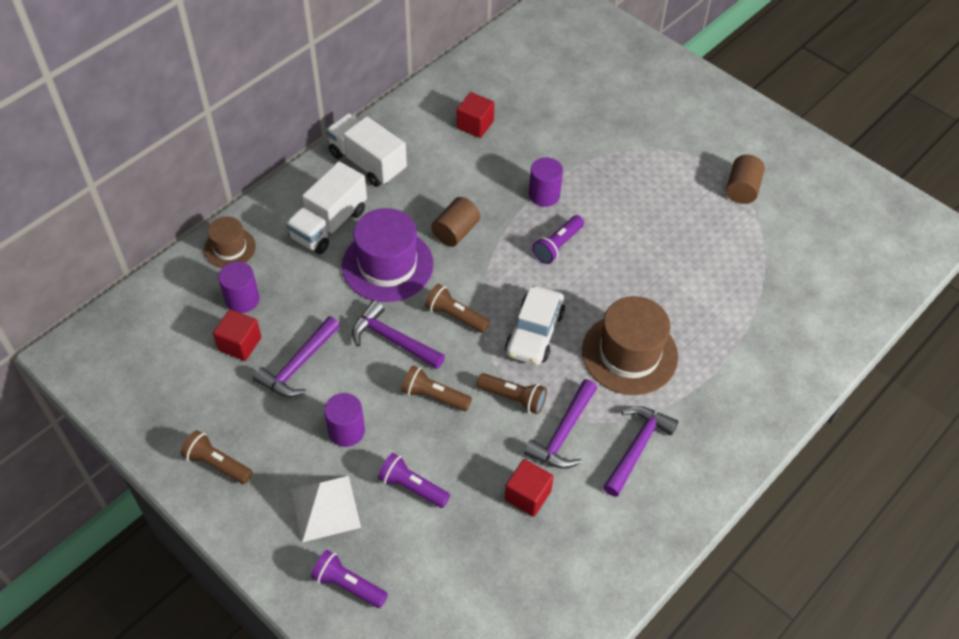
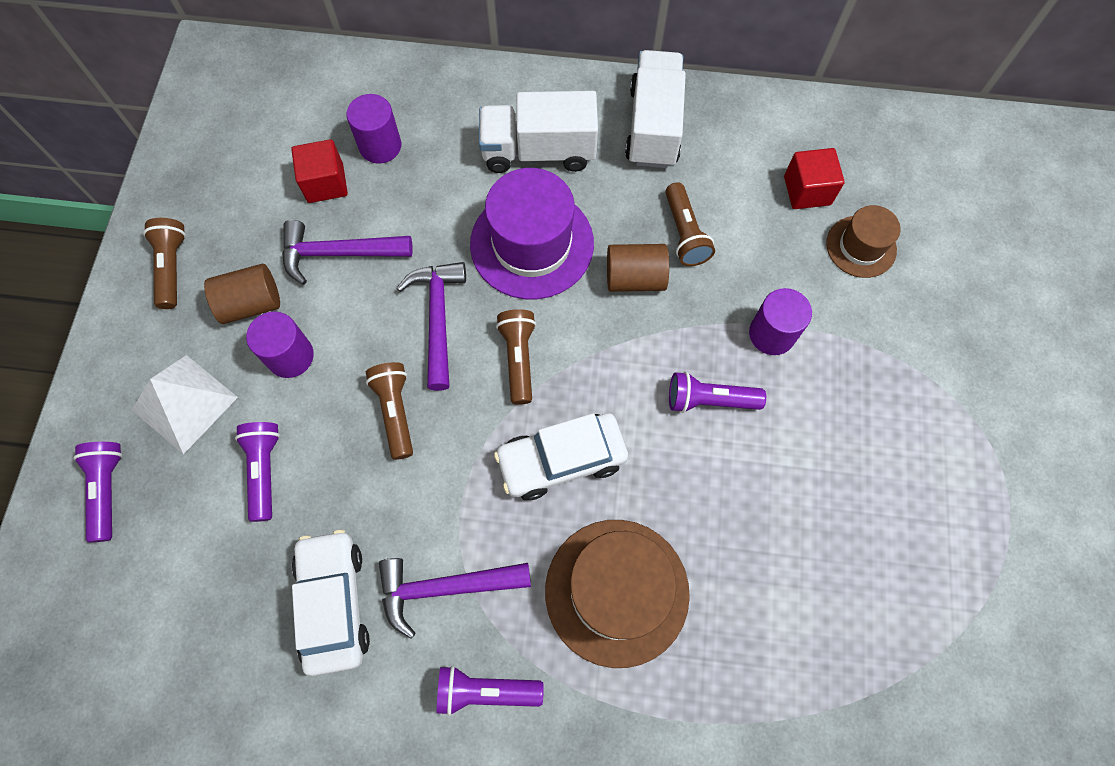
camera: 55 degrees right, 15 degrees up
(230, 248) = (434, 89): brown hat -> brown hat (861, 246)
(513, 398) = (454, 498): brown flashlight -> brown flashlight (684, 233)
(527, 495) = (334, 603): red cube -> white car
(637, 448) = (485, 691): purple hammer -> purple flashlight
(742, 189) = (1002, 567): brown cylinder -> brown cylinder (251, 303)

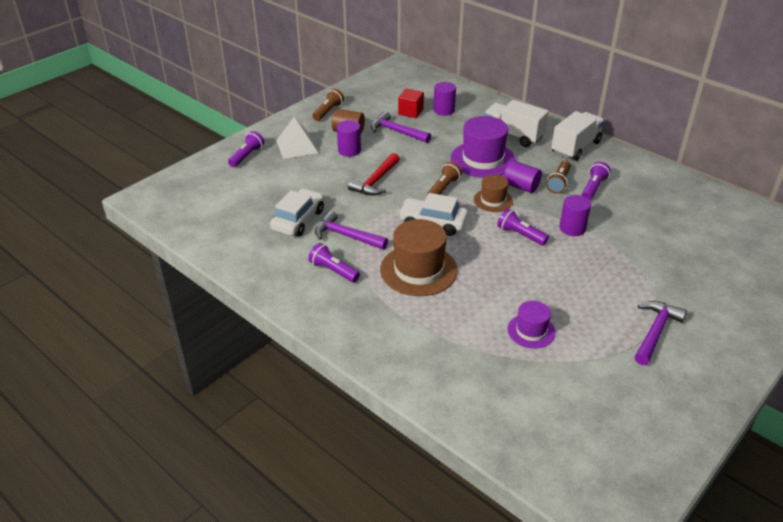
camera: 35 degrees right, 30 degrees down
(264, 470) = (308, 175): purple flashlight -> purple flashlight (593, 188)
(395, 412) = (376, 181): brown flashlight -> red hammer
(438, 319) = (419, 164): purple hammer -> purple hammer (655, 332)
(635, 278) = (521, 186): brown cylinder -> purple cylinder
(807, 190) = (636, 193): red cube -> none
(861, 246) = (648, 220): brown hat -> brown hat (493, 200)
(864, 614) = (531, 331): none -> purple hat

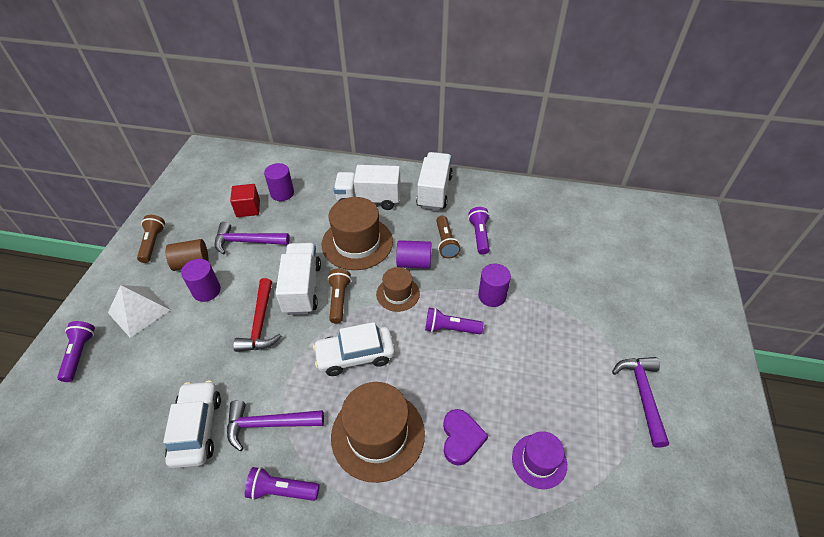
camera: 30 degrees left, 10 degrees up
(420, 172) = (302, 288): none -> white truck
(479, 296) = (461, 438): none -> purple heart
(483, 159) = (357, 243): purple hat -> brown hat

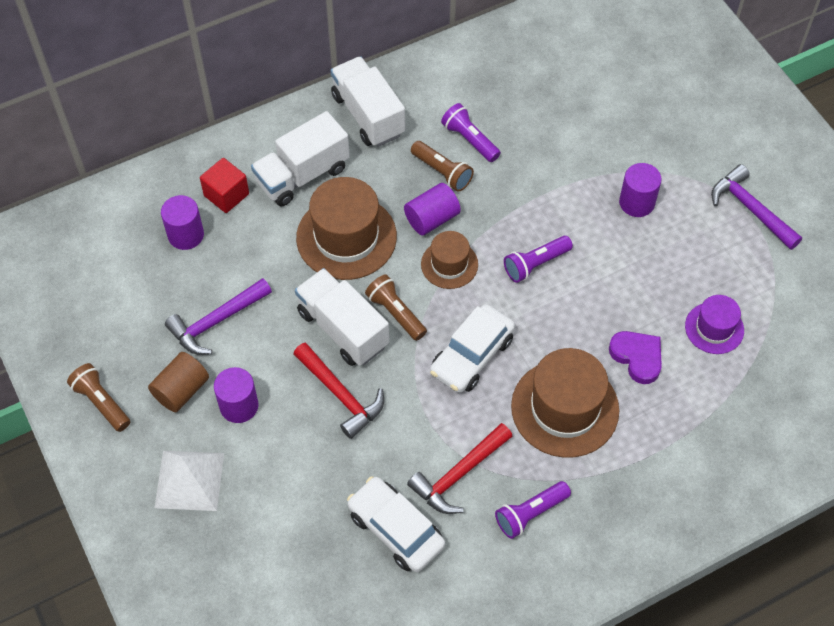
camera: 40 degrees left, 10 degrees up
(80, 354) = (183, 565): purple flashlight -> none
(248, 208) = (167, 282): red cube -> red cube (226, 195)
(269, 424) = (459, 474): purple hammer -> red hammer
(492, 296) = (544, 202): purple cylinder -> purple cylinder (636, 202)

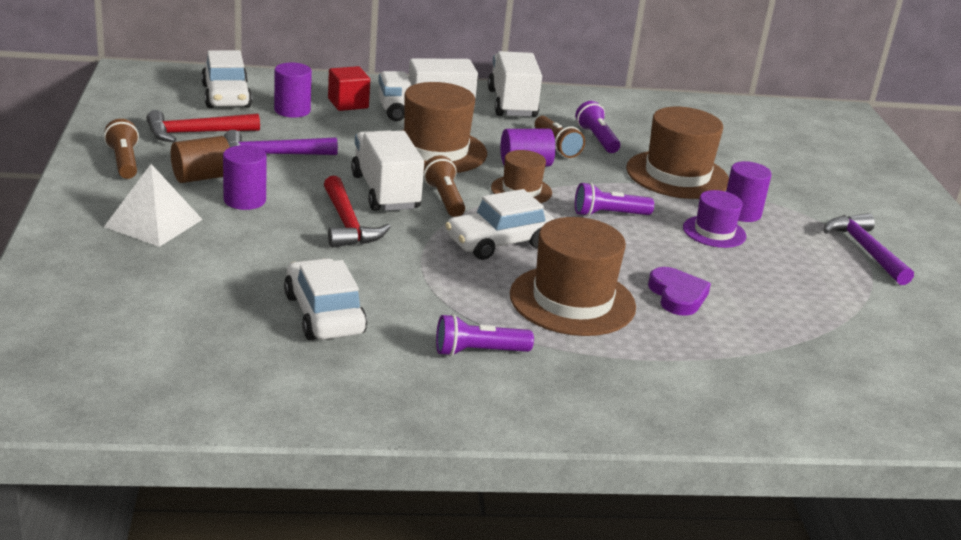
camera: 20 degrees right, 30 degrees down
(112, 242) = (226, 96): none -> white car
(459, 474) = (423, 304): red hammer -> red hammer (196, 133)
(562, 167) = (677, 175): none -> brown hat
(714, 328) = (778, 304): purple hat -> purple hat (714, 232)

